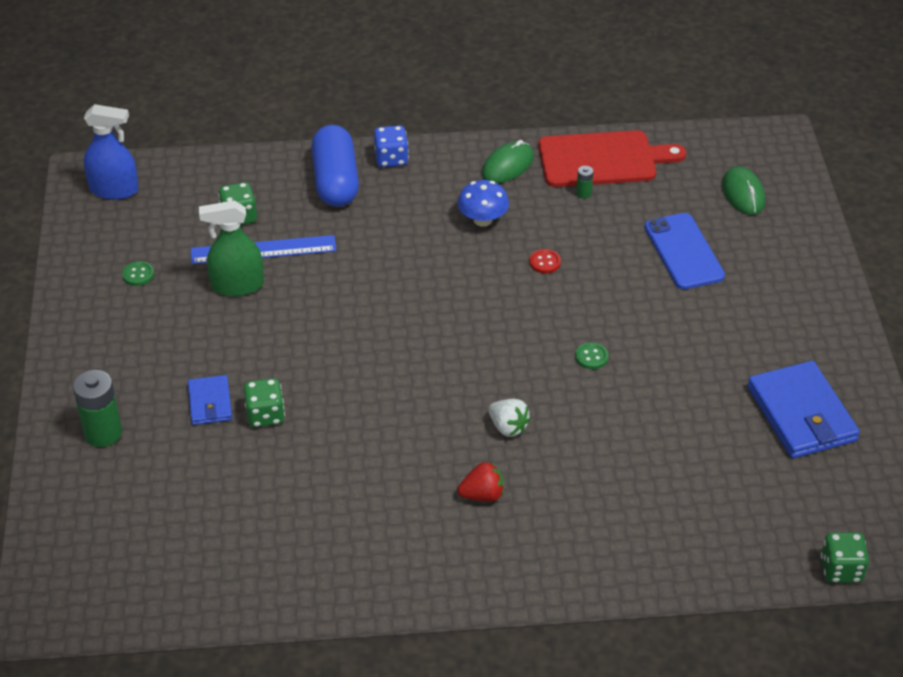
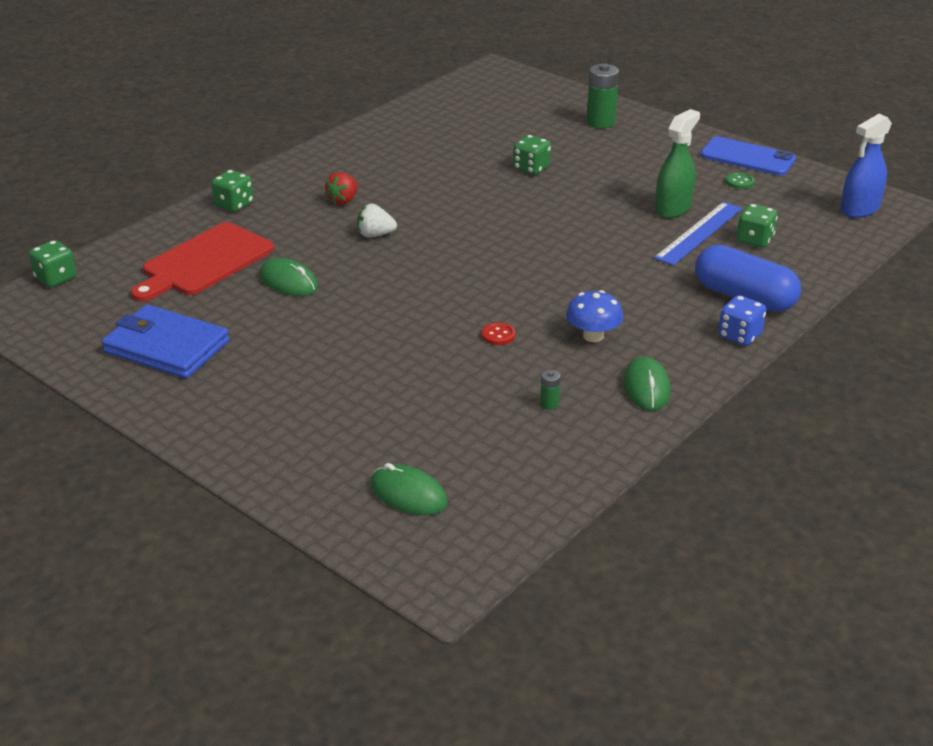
camera: 135 degrees right, 10 degrees down
(210, 402) = (572, 158): blue wallet -> none
(588, 565) = (234, 205): none -> green dice
(591, 357) = (373, 298): green button -> none
(602, 159) = (579, 444): red cutting board -> red cutting board (204, 262)
(640, 421) = (288, 282): none -> green mouse
(683, 251) = (398, 408): blue phone -> blue phone (747, 157)

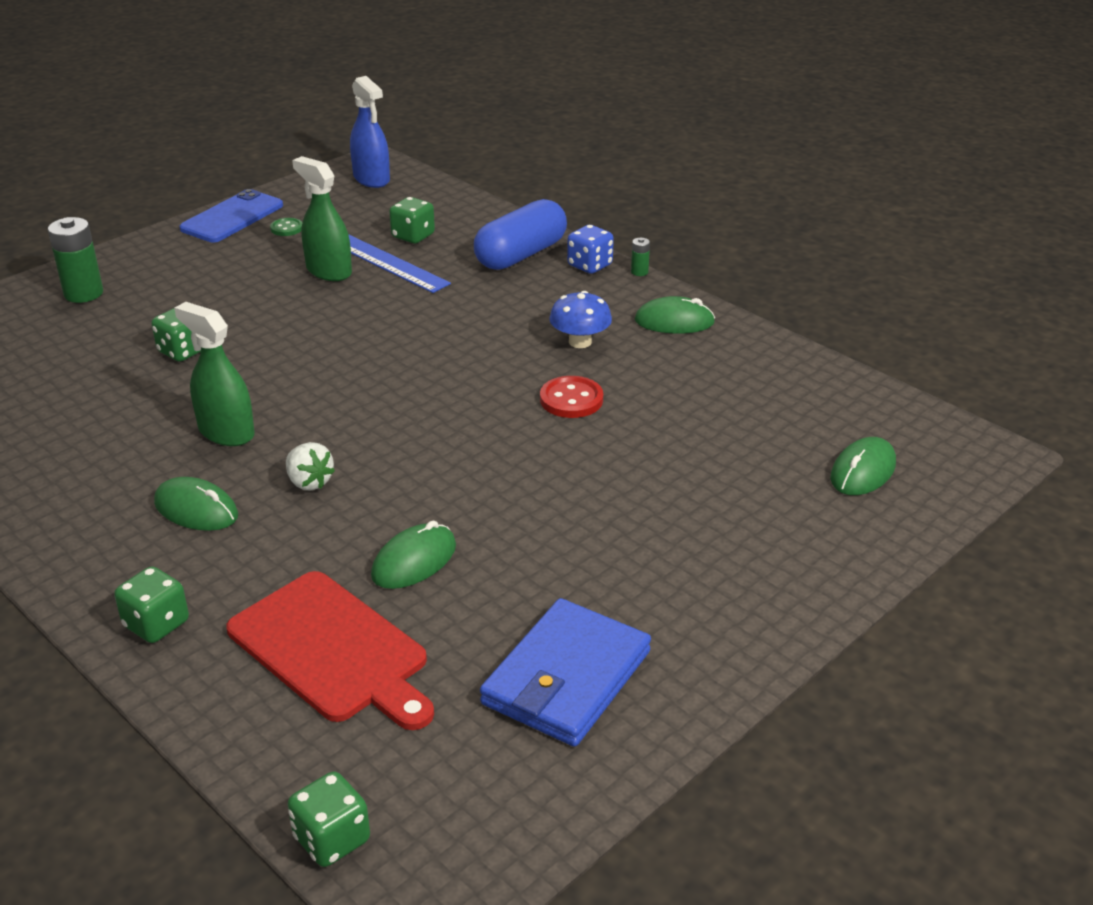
camera: 85 degrees left, 0 degrees up
(343, 200) = (196, 509): red strawberry -> green mouse
(375, 235) = (309, 482): white strawberry -> white strawberry turned 45 degrees counterclockwise
(431, 198) = (226, 432): none -> green spray bottle
(498, 335) = (571, 399): red button -> red button, size x1.61
(549, 404) = (703, 377): green battery -> green battery (639, 272)

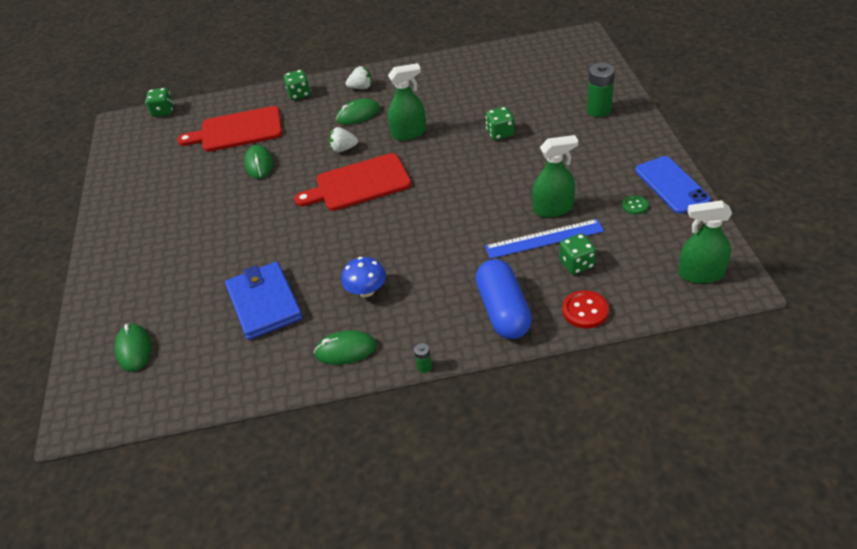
camera: 130 degrees right, 10 degrees up
(99, 545) = (361, 87): none -> white strawberry
(371, 179) = (700, 274): blue spray bottle -> green spray bottle
(387, 429) = (358, 184): none -> red cutting board
(566, 678) = (154, 182): blue wallet -> blue wallet (264, 303)
(571, 399) = (315, 260): red button -> red button (585, 311)
(590, 265) = (457, 342): blue dice -> none
(674, 322) = (345, 350): green mouse -> green mouse turned 45 degrees clockwise

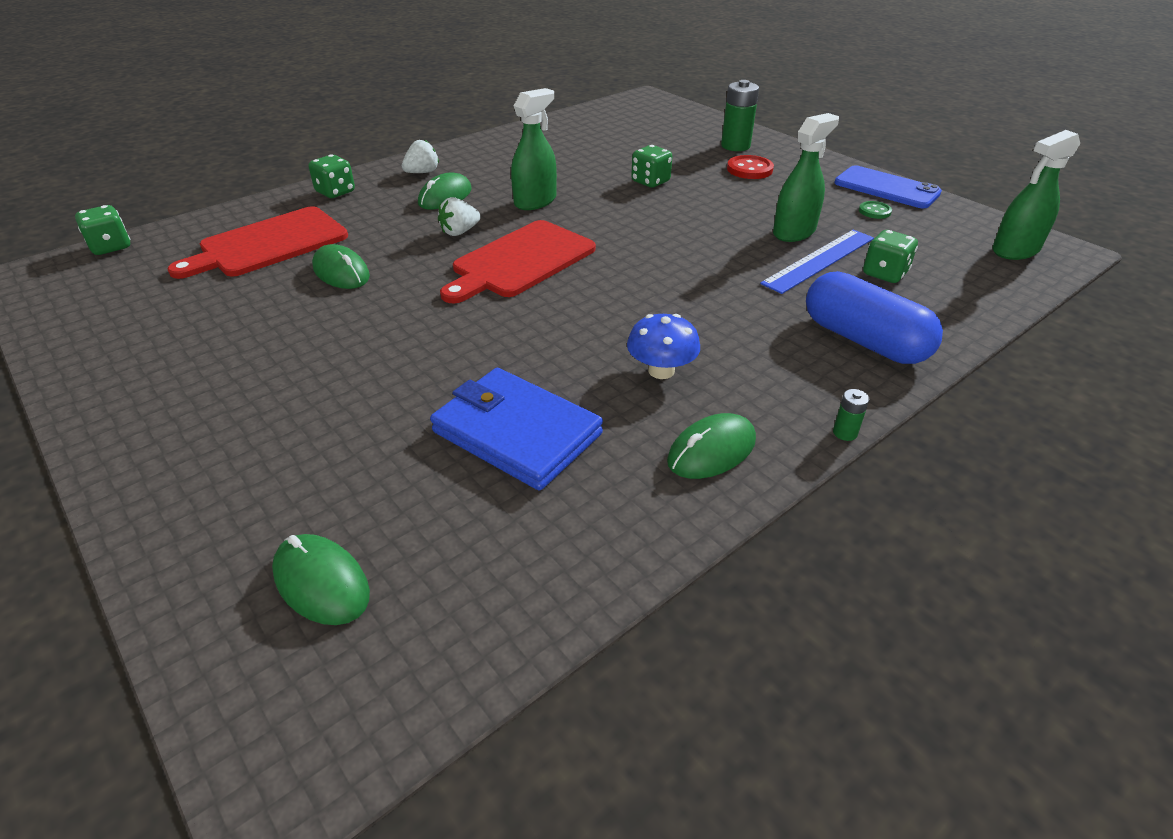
camera: 35 degrees left, 5 degrees down
(585, 311) = (952, 313): red button -> red button (749, 169)

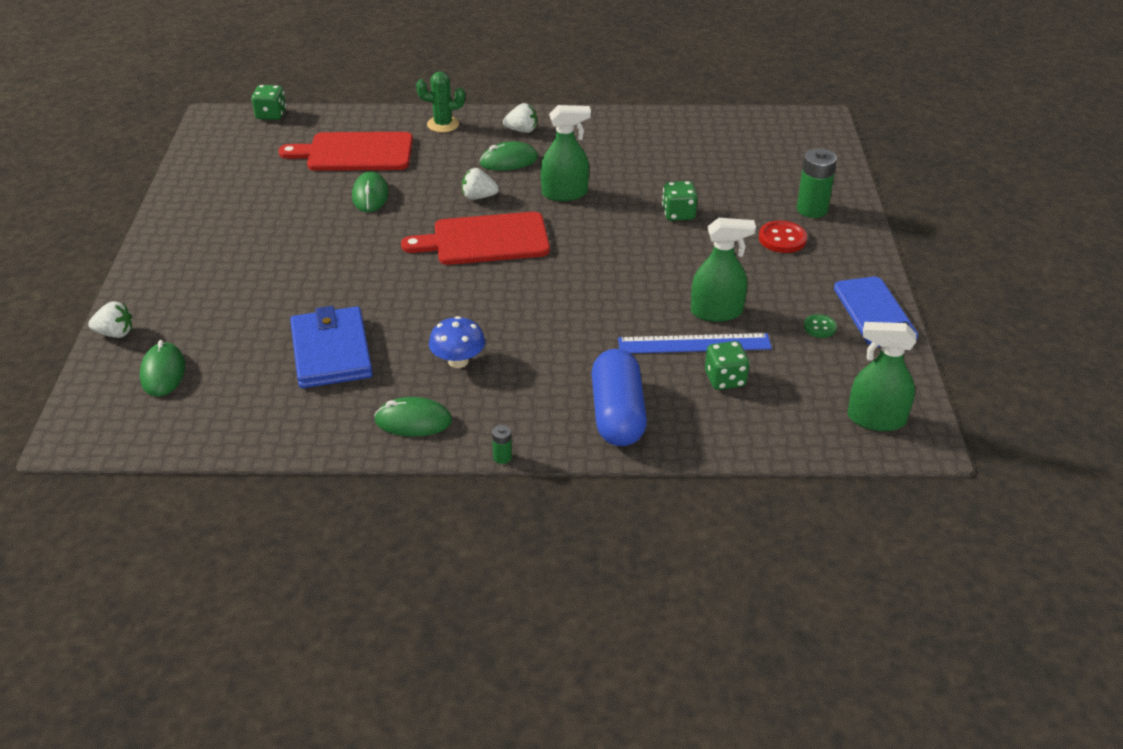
camera: 40 degrees right, 0 degrees up
(172, 575) = (115, 333): none -> white strawberry
(335, 192) = (443, 124): green dice -> green cactus

